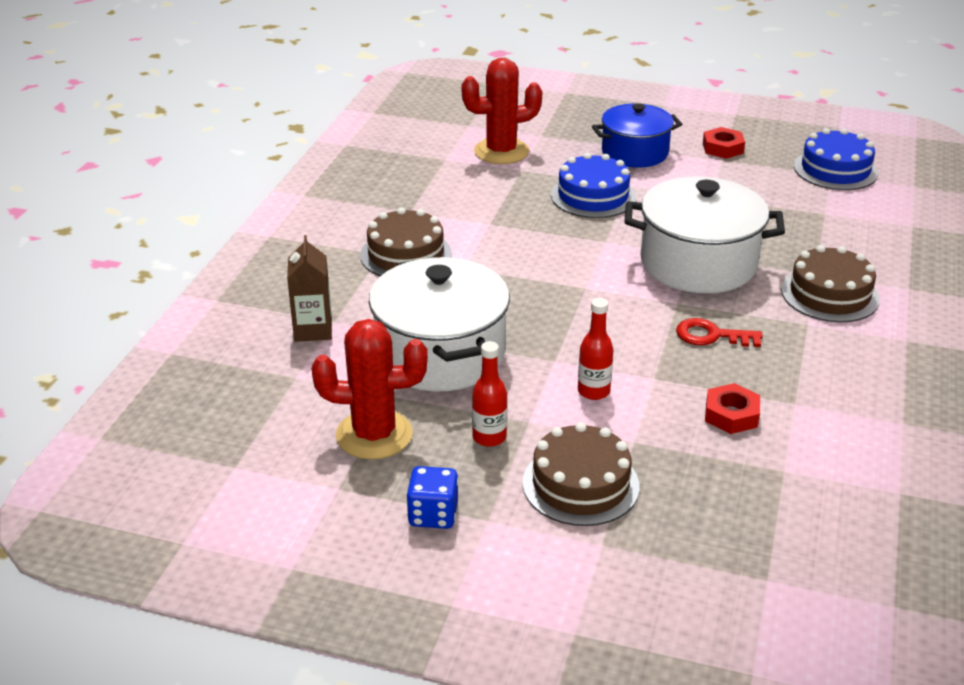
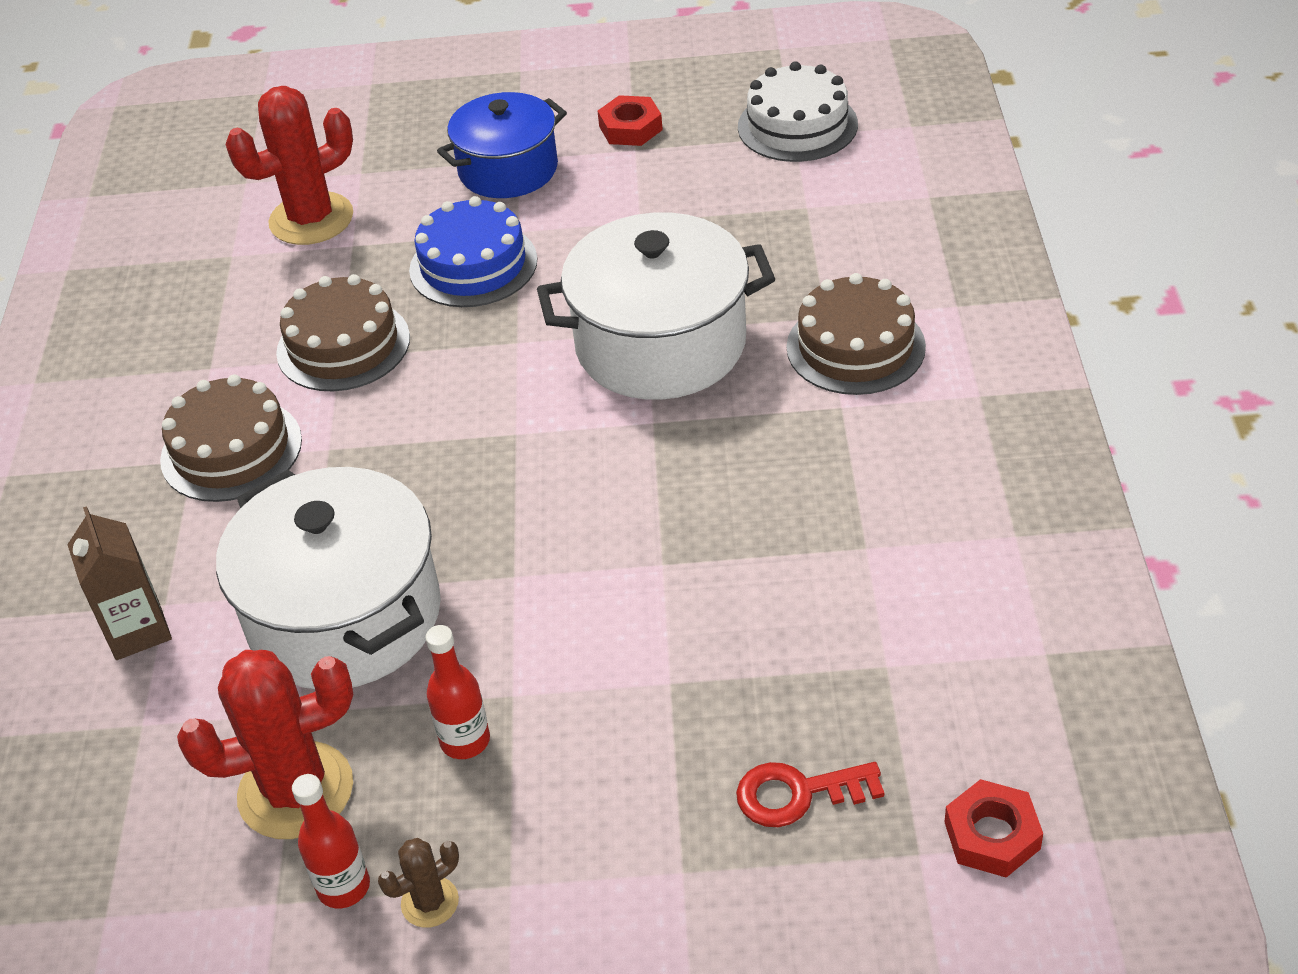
camera: 15 degrees left, 10 degrees up
(433, 514) = (430, 902): blue dice -> brown cactus
(580, 484) = (620, 780): brown cake -> brown cake (343, 345)
(593, 391) = (586, 613): red bottle -> red bottle (343, 887)
(711, 336) = (719, 466): red key -> red key (798, 794)
(731, 415) = (787, 594): red nut -> red nut (992, 835)
(835, 170) = (797, 126): blue cake -> white cake

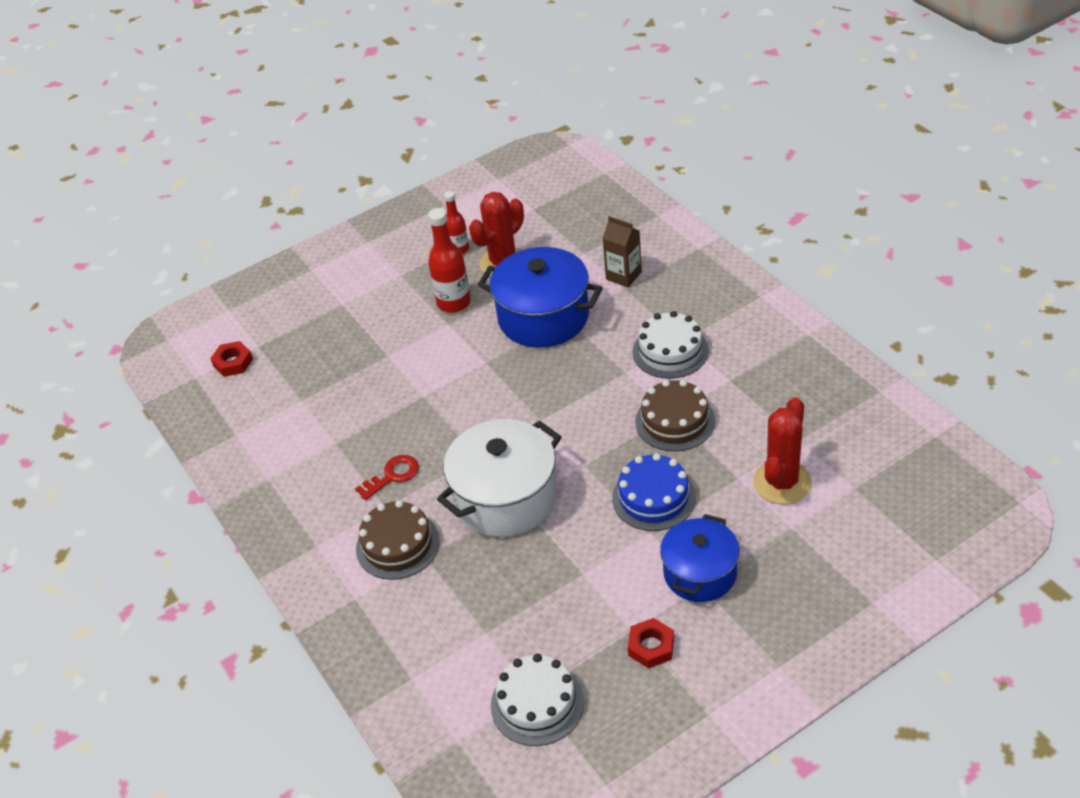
camera: 150 degrees right, 0 degrees up
(231, 450) = (670, 351): brown cake -> white cake
(345, 616) = (543, 317): white pot -> blue pot
(430, 902) = (425, 259): brown cactus -> none
(465, 741) = (454, 303): red bottle -> red bottle, size x1.58
(798, 794) = (313, 343): red key -> red key (392, 476)

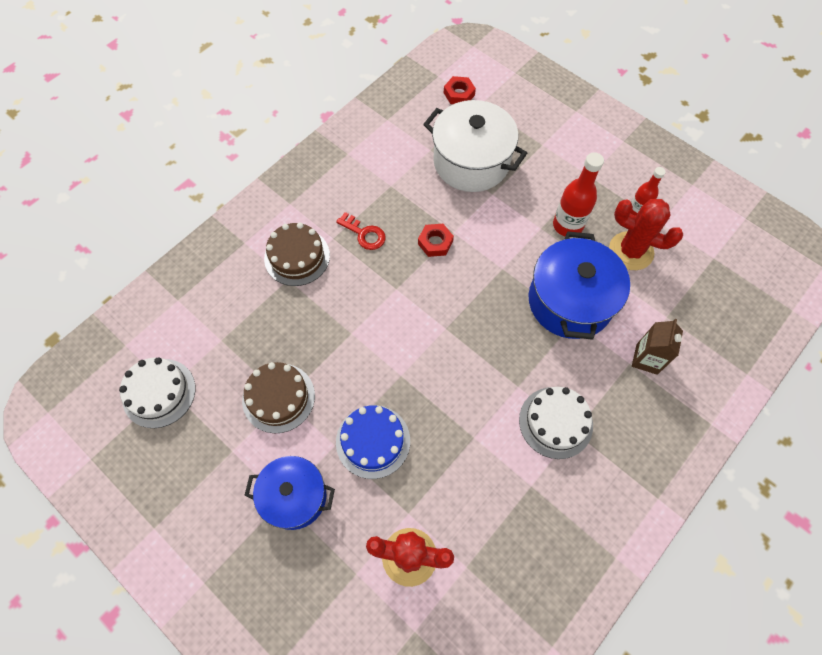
camera: 70 degrees right, 20 degrees up
(505, 498) = (354, 321): white pot -> white pot (471, 162)
(651, 647) = (216, 469): red nut -> red nut (435, 242)
(675, 421) = (466, 443): brown cake -> brown cake (278, 397)

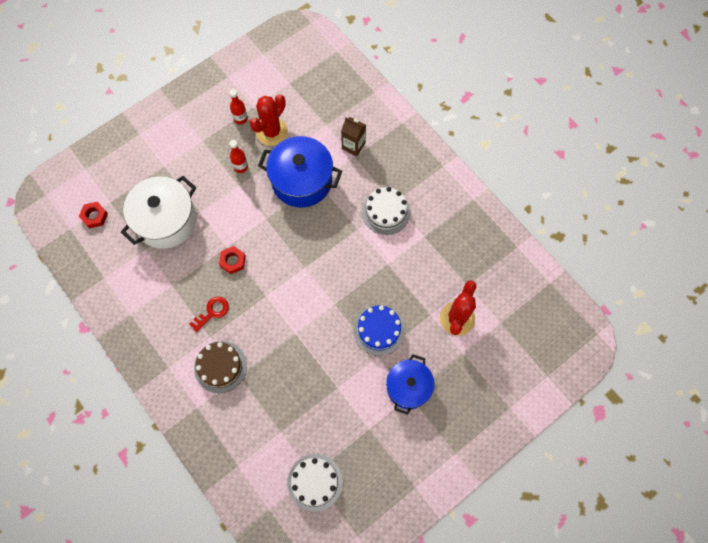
camera: 80 degrees left, 5 degrees up
(278, 397) = (335, 392): brown cake -> none
(567, 225) = (241, 167): red bottle -> red bottle, size x0.63

